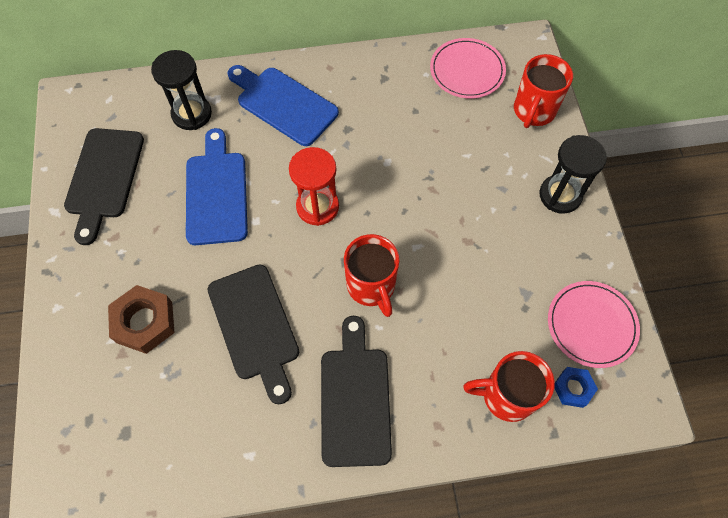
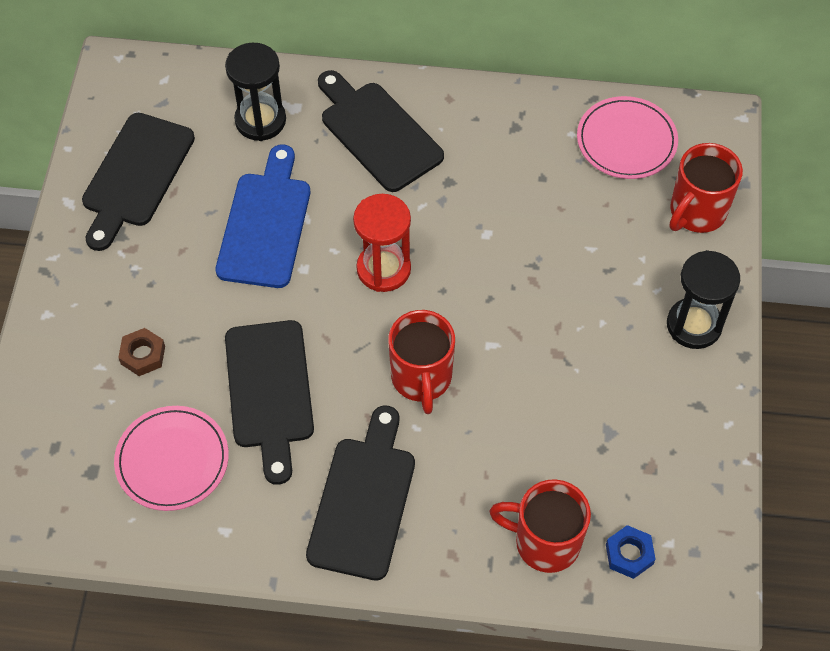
camera: 15 degrees right, 5 degrees down
(144, 322) = (143, 355): brown nut -> brown nut, size x0.59
(283, 104) = (377, 132): blue cutting board -> black cutting board
(591, 325) = (678, 488): pink plate -> pink plate (172, 460)

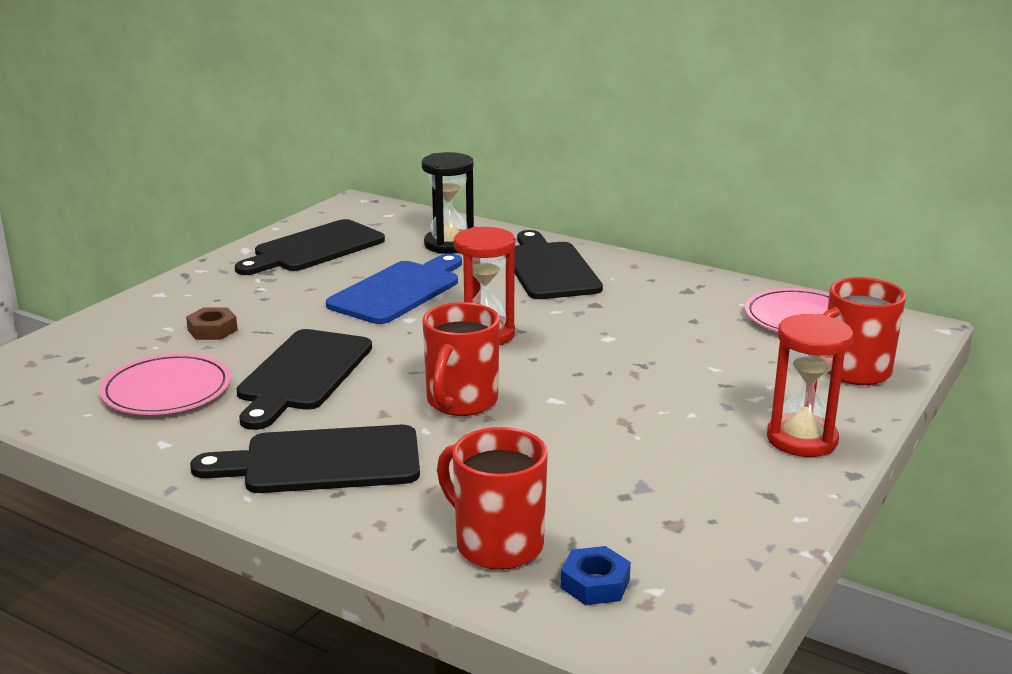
camera: 25 degrees right, 35 degrees down
(364, 501) = (322, 461): black cutting board -> black cutting board turned 135 degrees counterclockwise
(694, 325) = (802, 439): black hourglass -> red hourglass

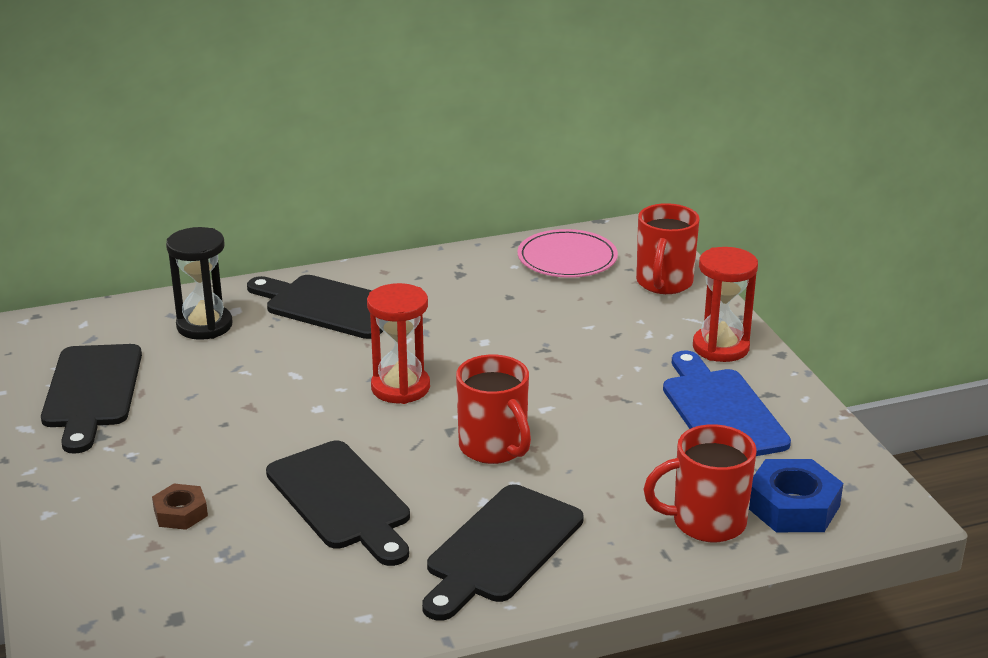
camera: 50 degrees left, 5 degrees up
(167, 390) = (266, 581): pink plate -> none
(399, 291) = (256, 389): blue cutting board -> blue cutting board (721, 411)
(595, 583) = (792, 506): blue nut -> blue nut, size x1.69

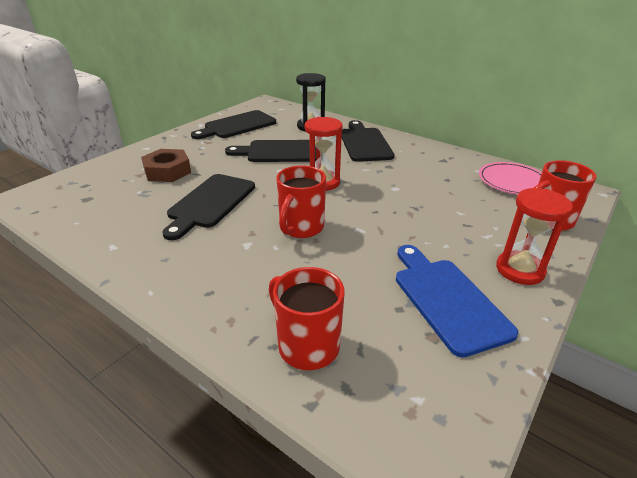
camera: 55 degrees right, 5 degrees up
(180, 513) = (167, 171): brown nut -> brown nut, size x1.69
(500, 548) = (205, 267): black cutting board -> black cutting board (281, 152)
(721, 411) = (447, 300): blue cutting board -> blue cutting board turned 60 degrees counterclockwise
(792, 506) = (373, 389): blue nut -> none

